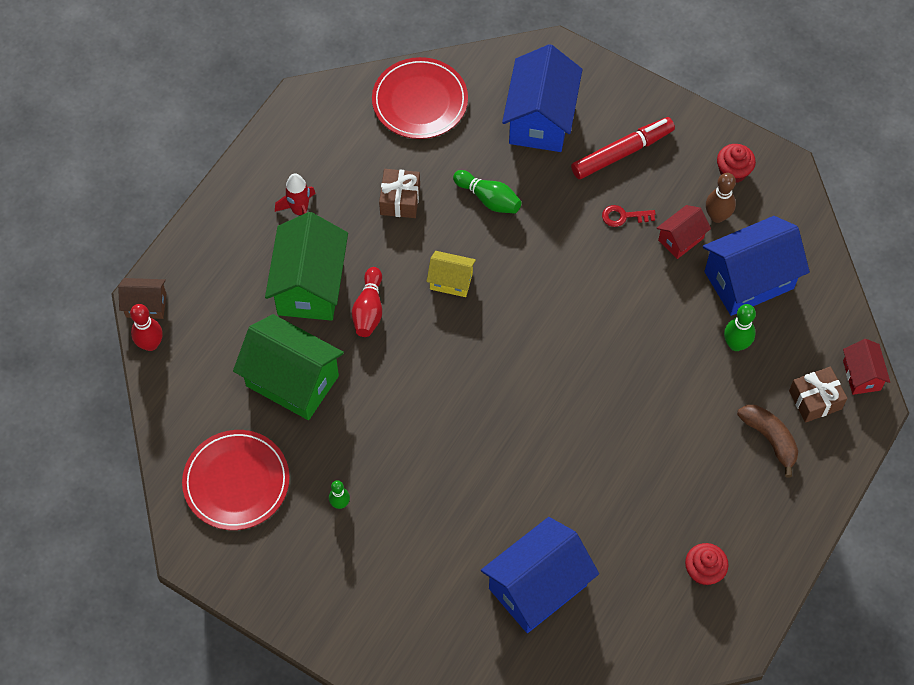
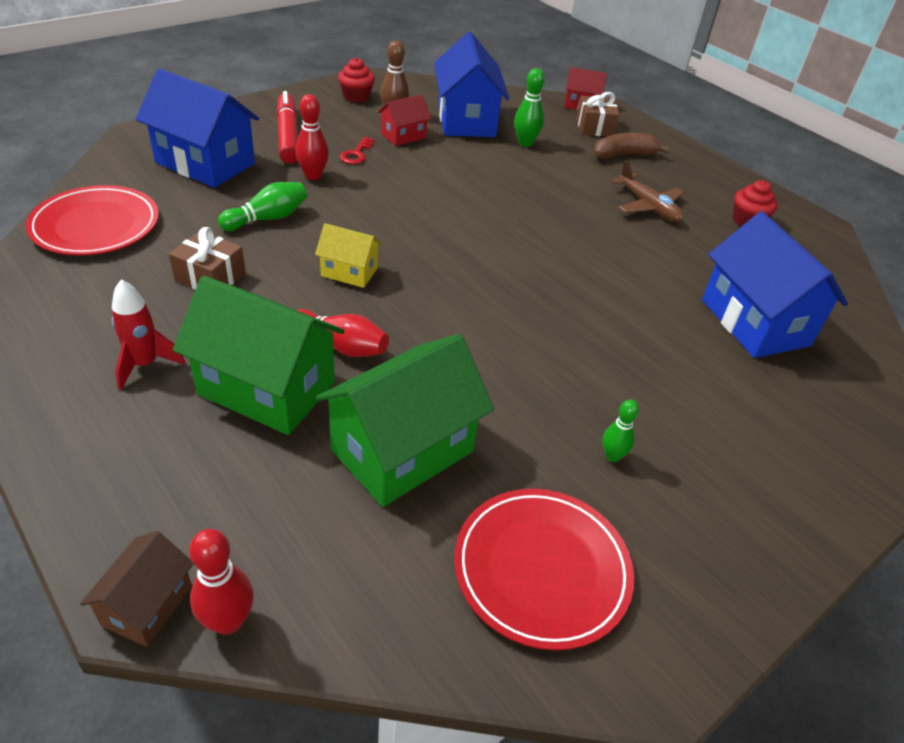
camera: 75 degrees left, 20 degrees down
(451, 281) = (349, 272): yellow house -> yellow house turned 75 degrees clockwise
(568, 200) = (313, 176): none -> red bowling pin
(678, 478) = (648, 206): none -> brown plane
(681, 239) = (403, 136): red house -> red house turned 75 degrees clockwise

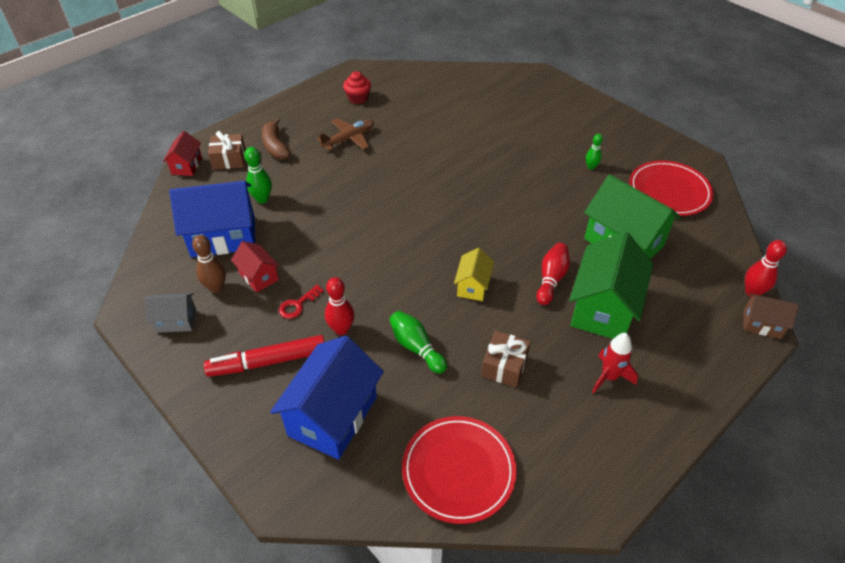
camera: 90 degrees left, 5 degrees up
(356, 97) = (176, 321): red cupcake -> grey house
(356, 154) = (298, 305): red key -> red key turned 120 degrees clockwise
(755, 322) = (465, 108): blue house -> none

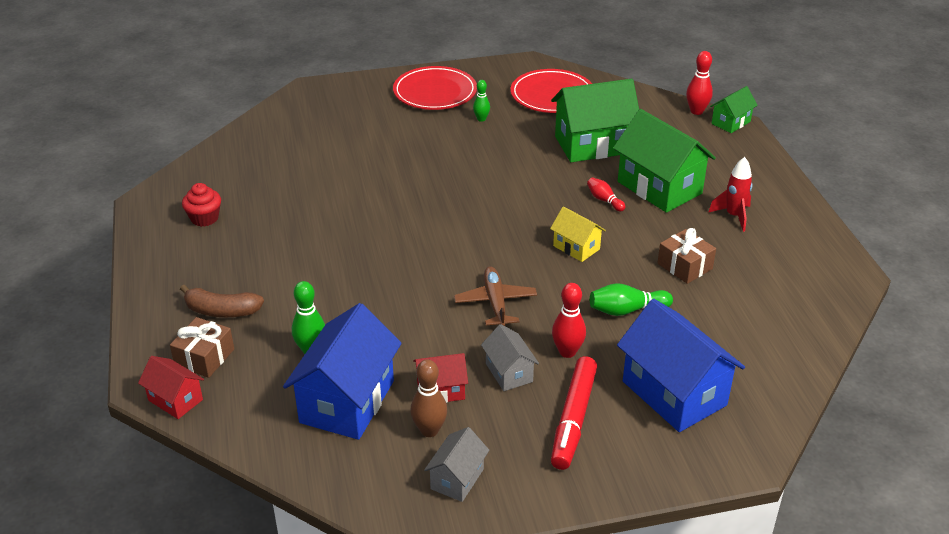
camera: 60 degrees left, 10 degrees down
(298, 305) = (509, 373): red key -> grey house
(349, 139) = (273, 250): brown plane -> brown plane (495, 303)
(458, 470) = (779, 335): red plate -> red plate (435, 92)
(551, 279) = (604, 200): red bowling pin -> red bowling pin, size x0.66
(762, 324) = (730, 122): brown house -> green house

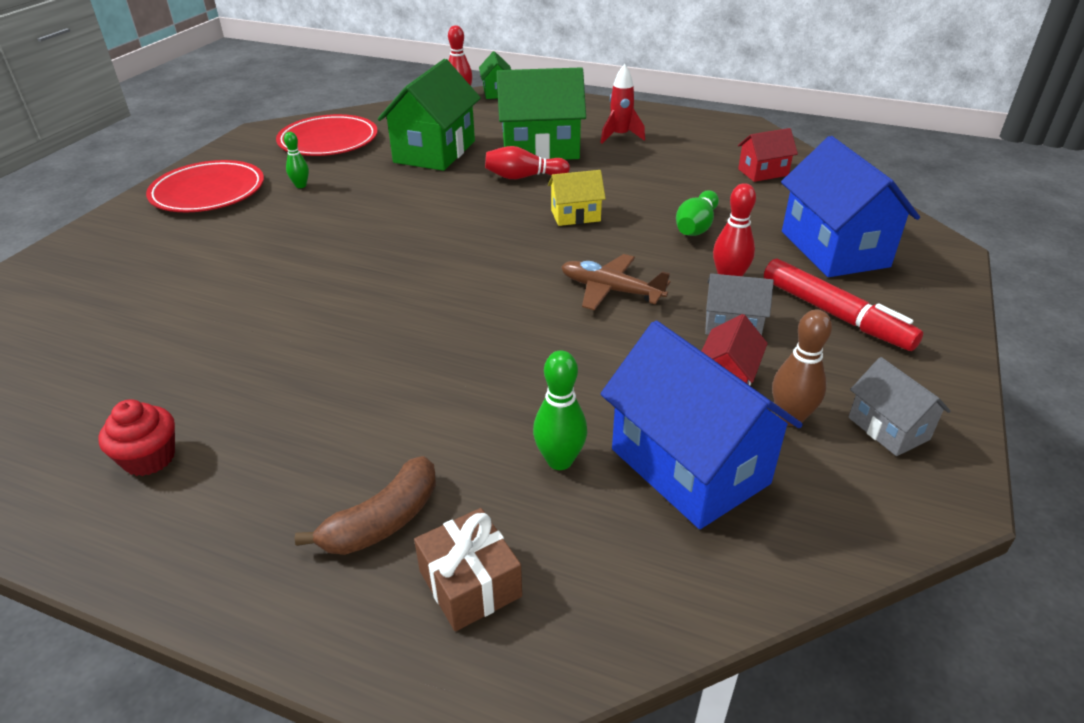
camera: 55 degrees left, 0 degrees up
(175, 400) = (539, 663): red house -> red house (763, 172)
(604, 200) = (523, 177): red bowling pin -> red bowling pin, size x1.52
(674, 393) = (834, 249): blue house -> blue house turned 75 degrees clockwise
(684, 266) = (662, 179): brown gift -> none

